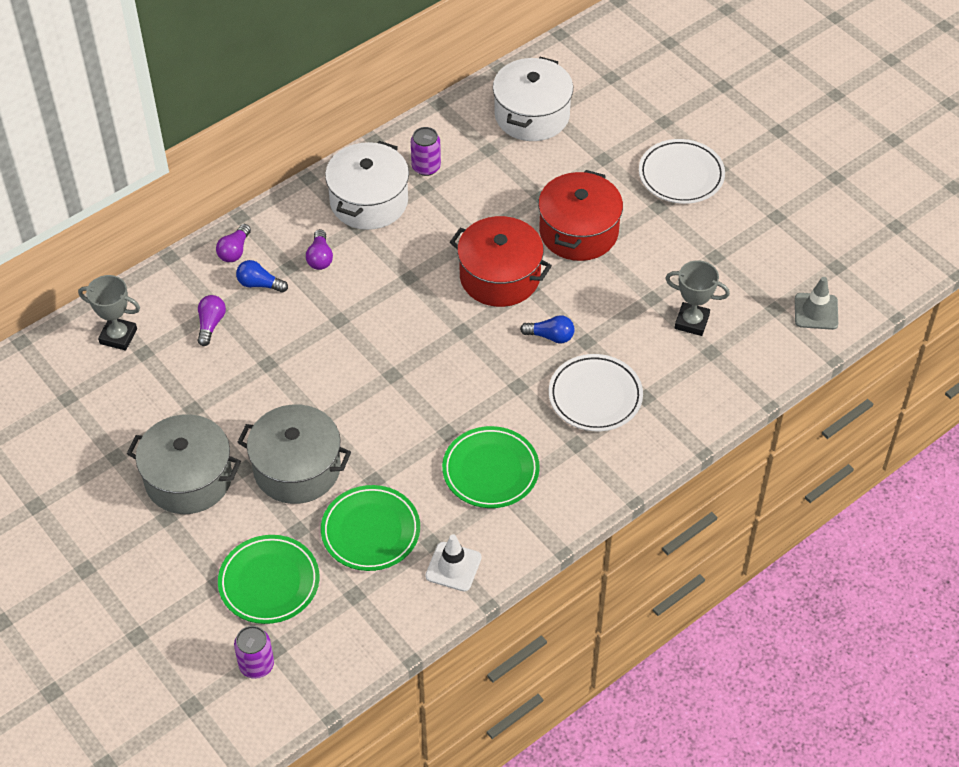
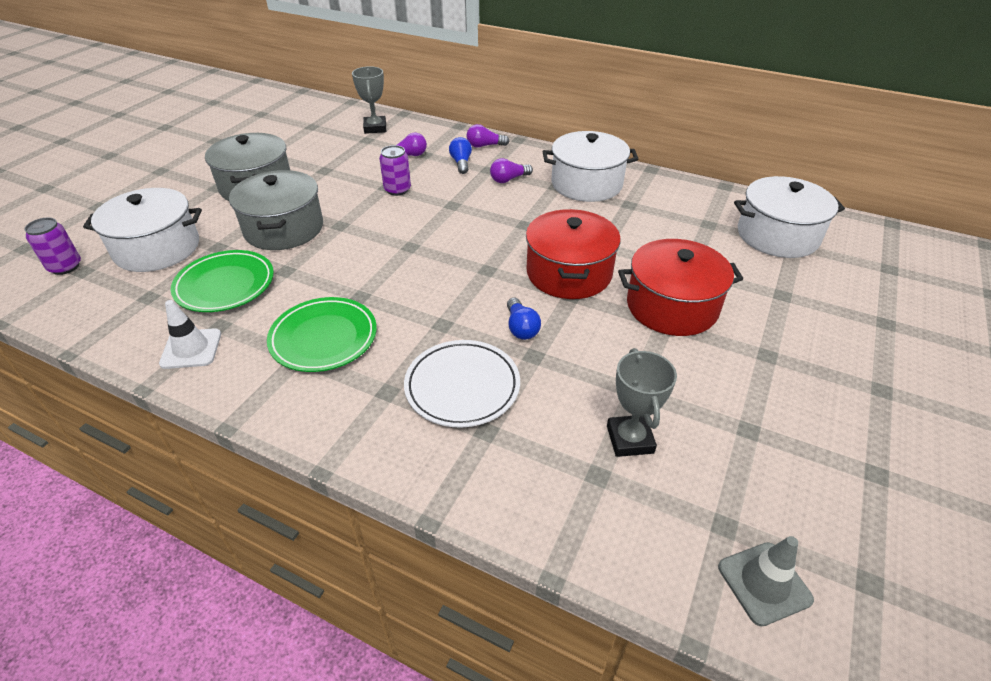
camera: 65 degrees right, 10 degrees down
(269, 582) = (157, 248): green plate -> white pot
(426, 167) = (651, 199): purple can -> purple can (397, 190)
(681, 175) = (831, 360): white plate -> none

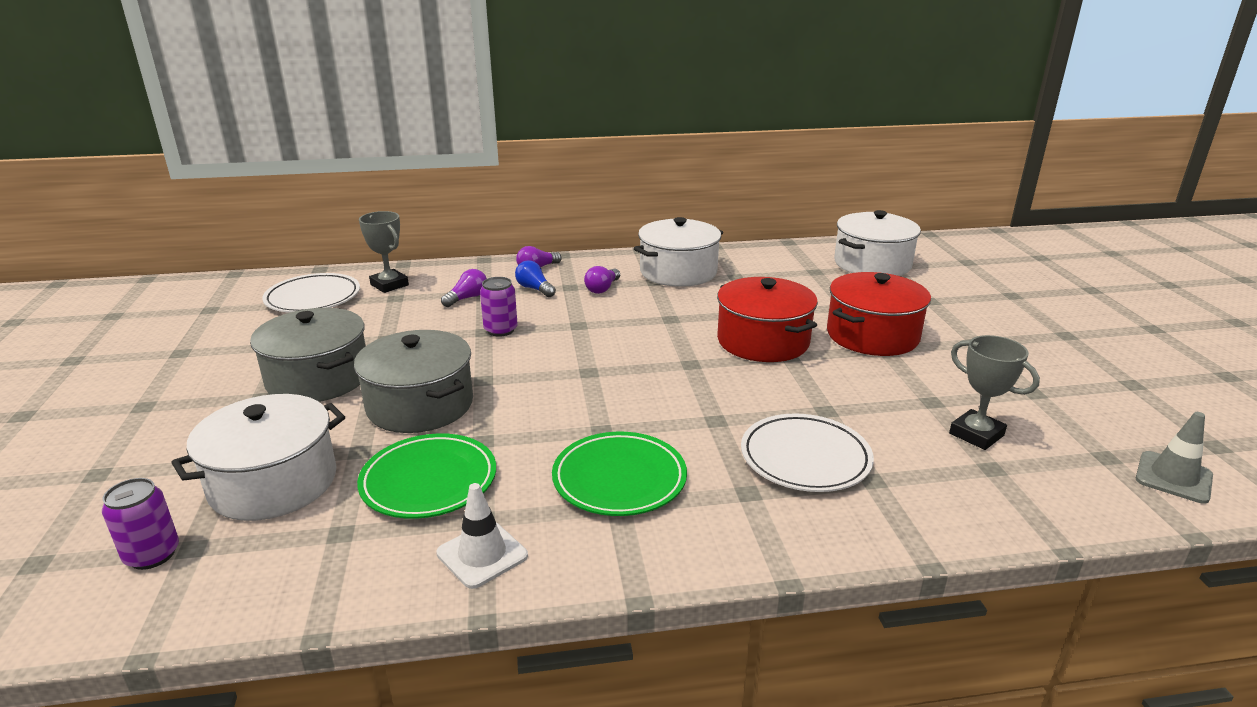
camera: 35 degrees left, 15 degrees down
(321, 124) = (313, 298): none -> white plate
(521, 328) = (785, 395): blue light bulb -> none

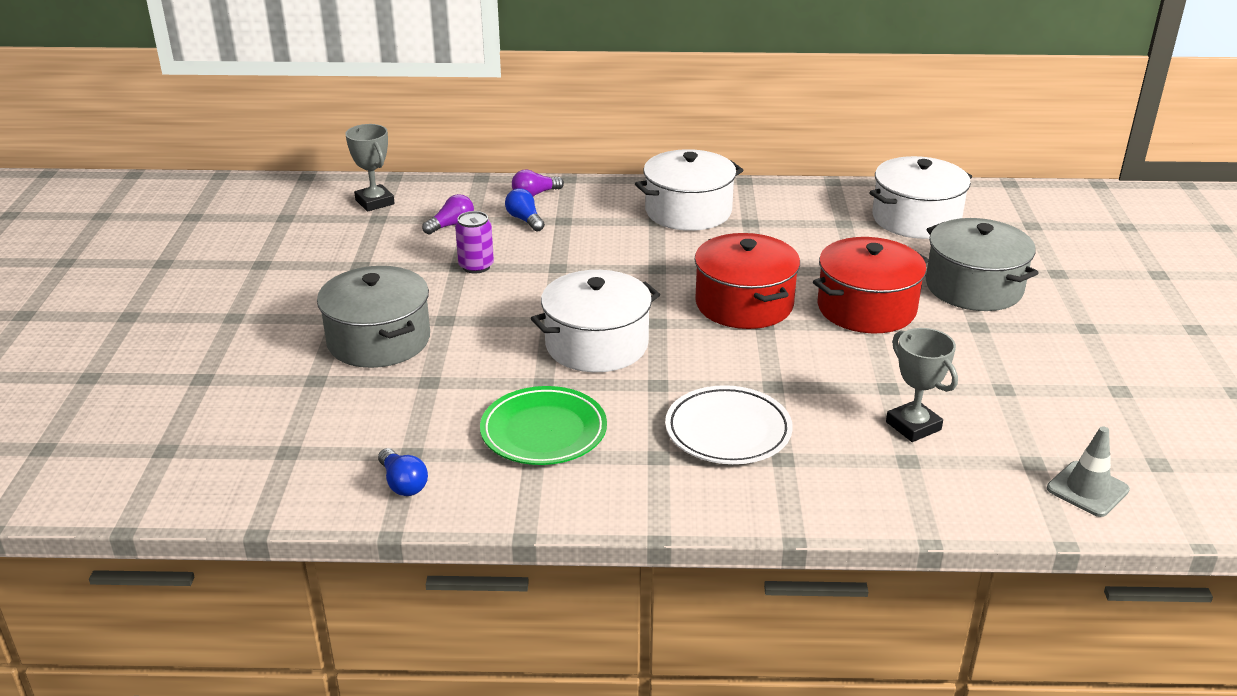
camera: 10 degrees right, 5 degrees up
(152, 555) = (133, 452): purple can -> none
(273, 483) = (237, 401): white pot -> white pot (596, 345)
(313, 298) = (295, 212): white plate -> none
(318, 378) = (288, 303): grey pot -> grey pot (974, 287)
(429, 481) = (371, 415): green plate -> none
(482, 554) = (403, 483): white traffic cone -> blue light bulb
(602, 289) = (597, 226): purple light bulb -> none

